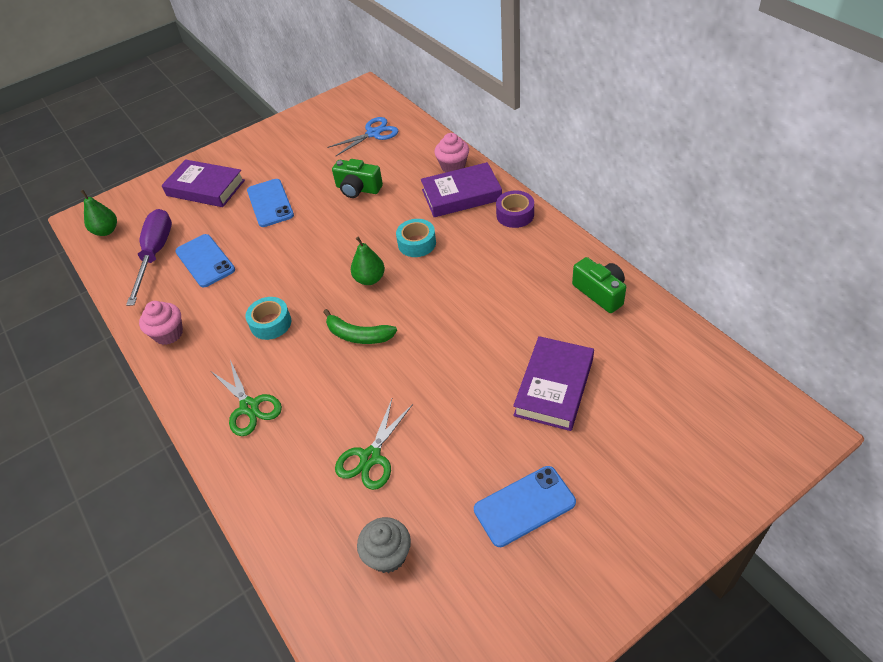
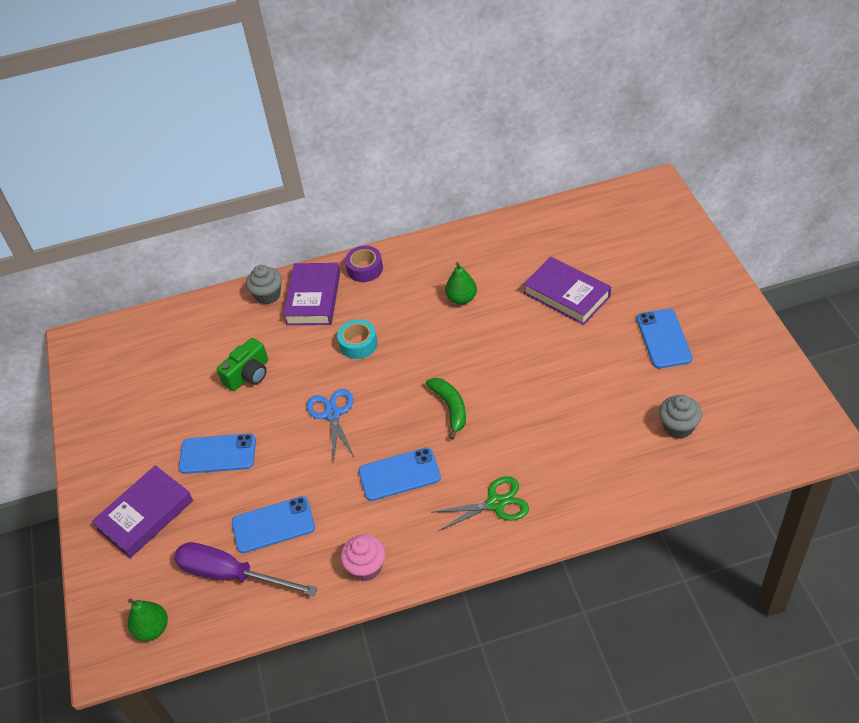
camera: 70 degrees left, 0 degrees up
(271, 323) = (399, 474): turquoise tape -> blue phone
(358, 335) = (450, 408): green banana -> green banana turned 60 degrees counterclockwise
(370, 279) = (384, 387): green pear -> green pear (461, 298)
(370, 457) = (586, 422): green scissors -> none
(373, 133) = (166, 346): blue scissors -> blue scissors (332, 414)
(453, 166) = (268, 295): pink cupcake -> grey cupcake
(600, 293) = (486, 242): green camera -> none

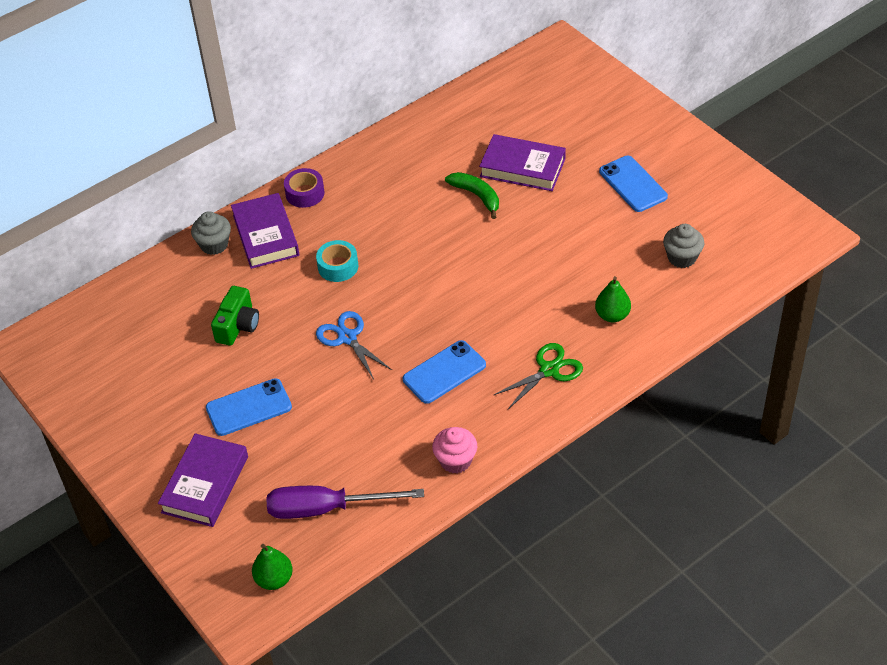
camera: 25 degrees left, 0 degrees up
(273, 525) = (343, 453): blue phone -> none
(450, 408) = (462, 300): green banana -> green banana (477, 196)
(461, 298) = (420, 197): green pear -> green pear (612, 315)

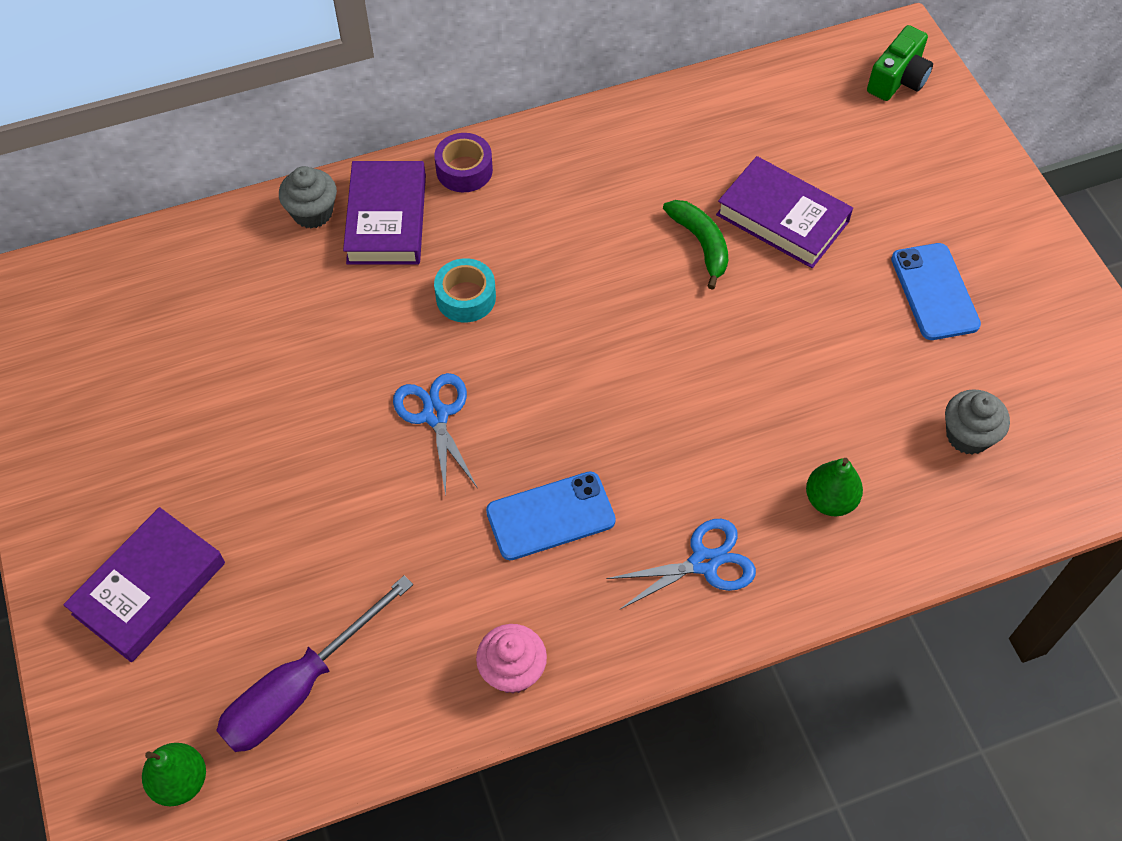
camera: 15 degrees right, 10 degrees up
(238, 326) = (294, 348): green camera -> green camera (898, 79)
(249, 407) = (257, 484): blue phone -> none
(326, 508) = (299, 687): purple screwdriver -> purple screwdriver turned 60 degrees counterclockwise
(549, 370) = (704, 562): green scissors -> blue scissors

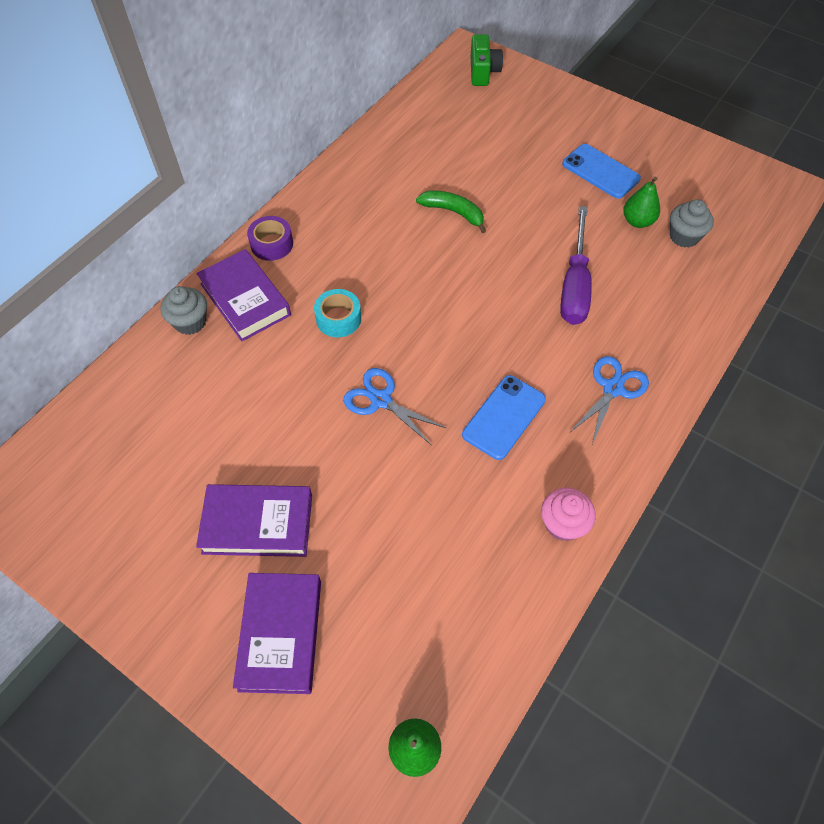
camera: 35 degrees left, 0 degrees up
(299, 687) = (441, 628): purple screwdriver -> purple screwdriver (574, 285)
(782, 218) = (486, 175): purple book -> purple book (258, 523)
(830, 500) = (647, 312): green pear -> green pear (637, 221)

